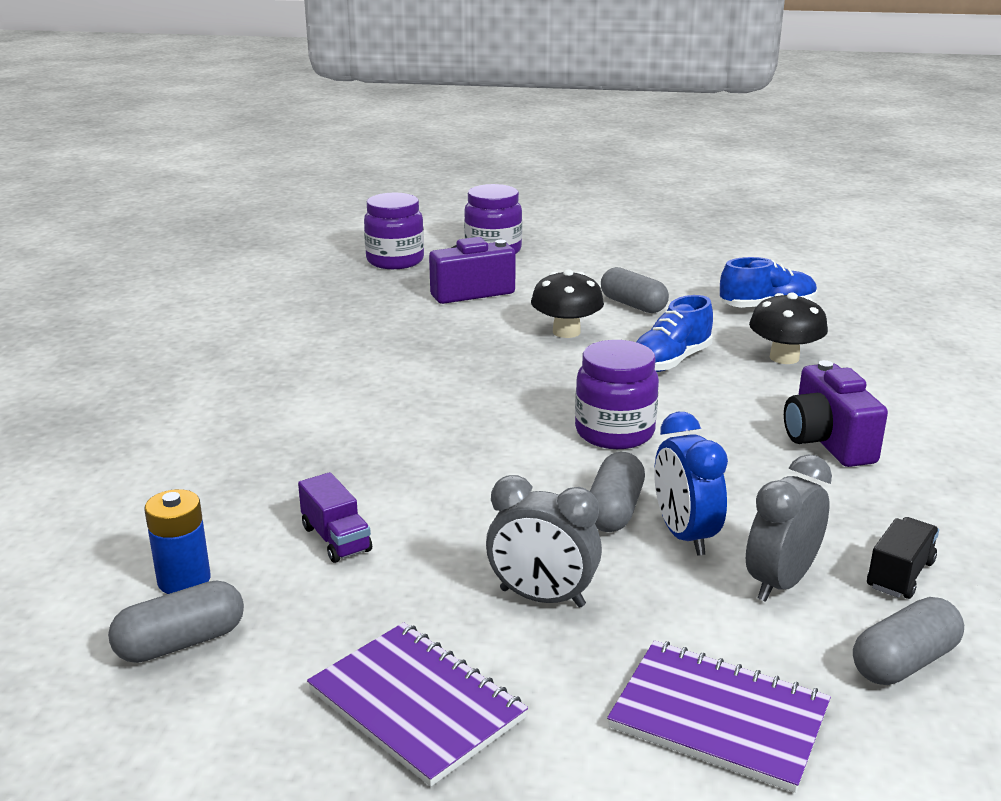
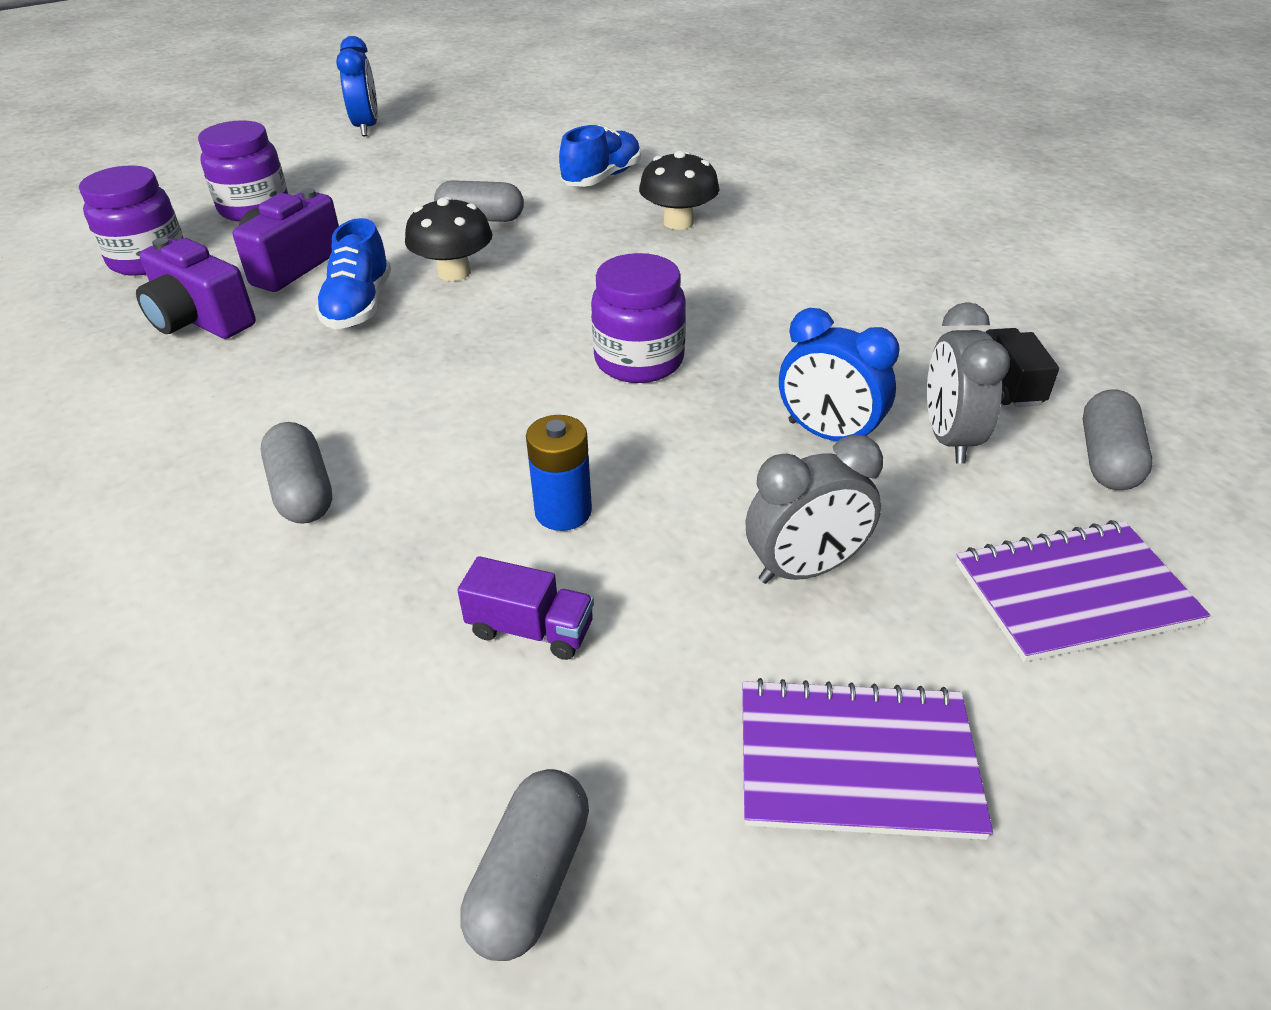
camera: 40 degrees left, 15 degrees up
(184, 580) = (424, 796): blue battery -> blue battery (563, 512)
(614, 510) = (743, 442): grey capsule -> grey capsule (303, 492)
(635, 221) = (366, 127): none -> blue clock
(670, 361) = (591, 265): blue shoe -> blue shoe (359, 306)
(827, 442) = (811, 289): purple camera -> purple camera (200, 320)

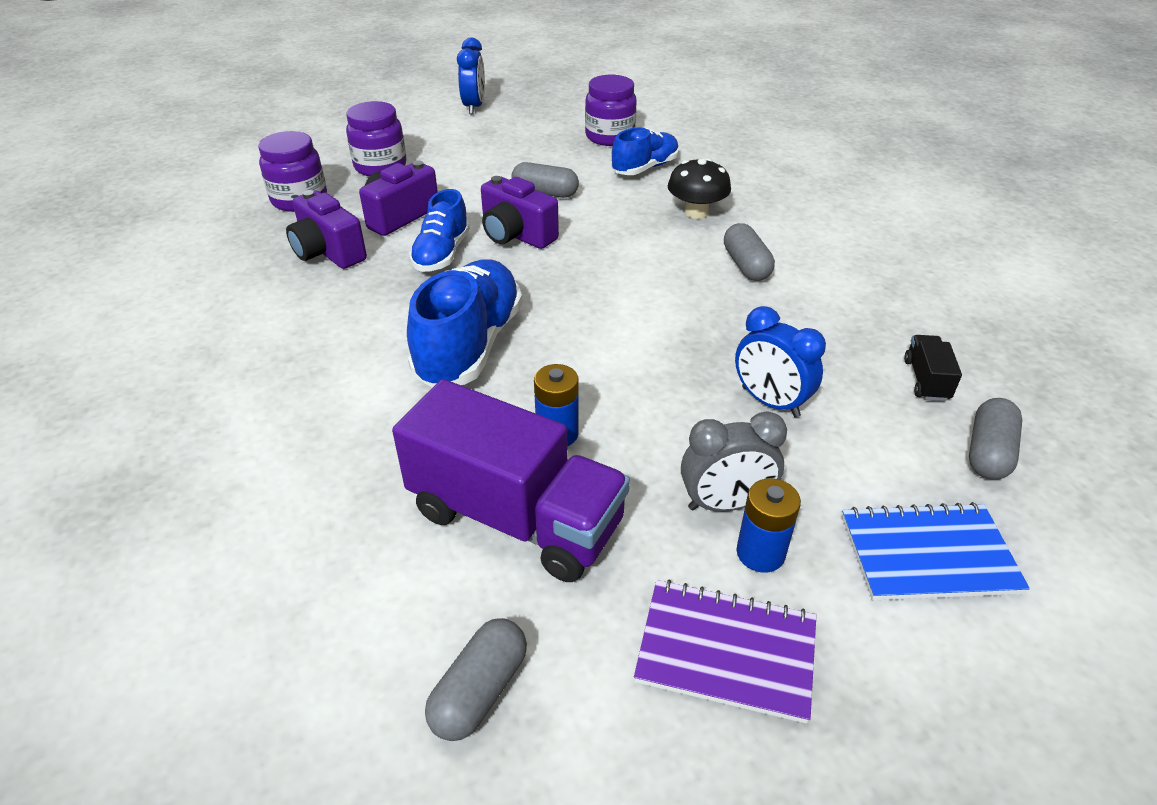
camera: 10 degrees right, 0 degrees up
(303, 492) = (377, 392): grey capsule -> grey capsule (746, 265)
(420, 415) = (470, 345): none -> blue shoe
(454, 272) = (516, 235): black mushroom -> purple camera
(530, 629) = (515, 517): purple truck -> purple truck, size x2.39
(639, 361) = (639, 323): purple jar -> purple jar (610, 137)
(866, 625) = (760, 553): none -> blue battery
(949, 438) = (864, 418): grey clock -> none
(1074, 594) = (928, 555): purple notebook -> blue notebook

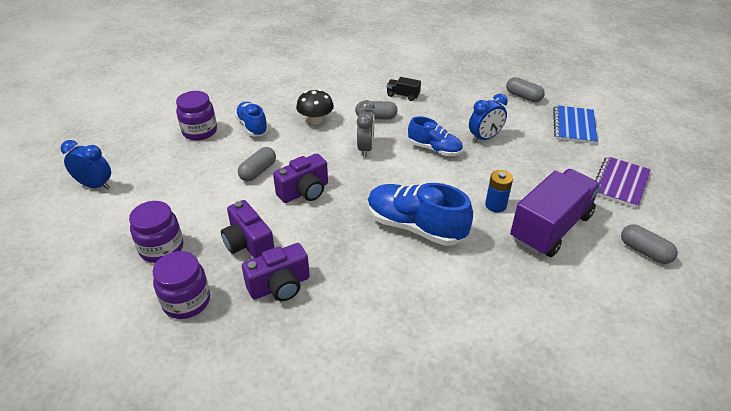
camera: 75 degrees left, 0 degrees up
(442, 254) = (311, 227): blue shoe -> blue shoe (434, 149)
(725, 504) = (546, 165): grey clock -> grey clock (365, 148)
(760, 553) = (573, 163): blue battery -> none
(926, 380) = (478, 96): black truck -> black truck (403, 95)

